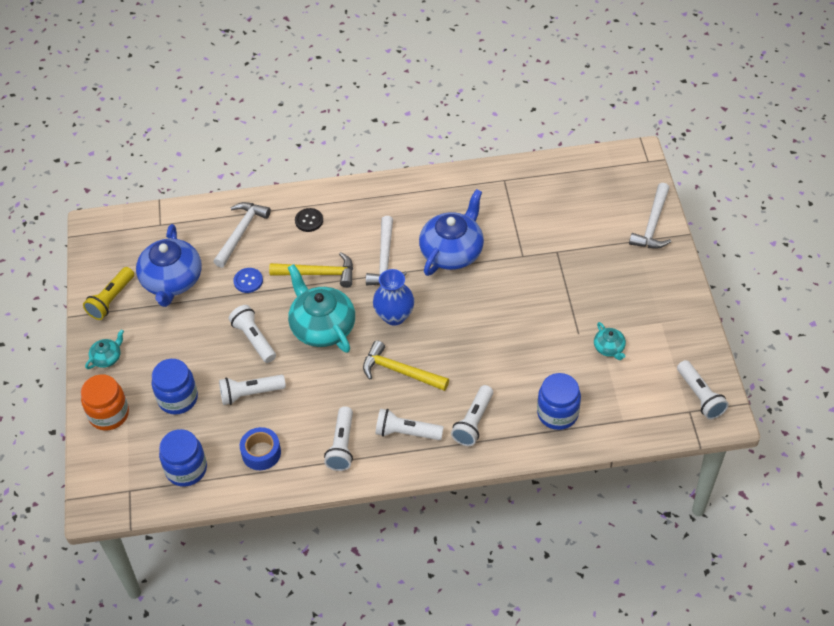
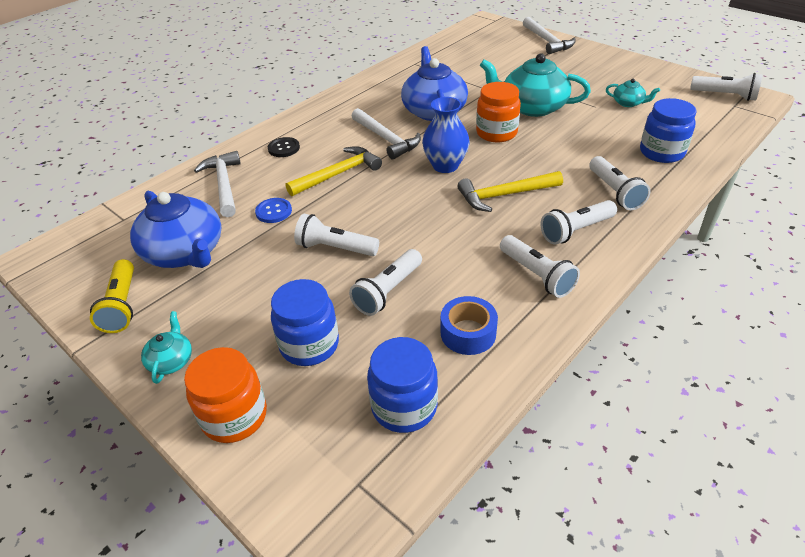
camera: 40 degrees left, 10 degrees down
(322, 327) = (391, 204): turquoise teapot -> turquoise teapot (532, 107)
(467, 308) = (496, 133): none -> orange jar

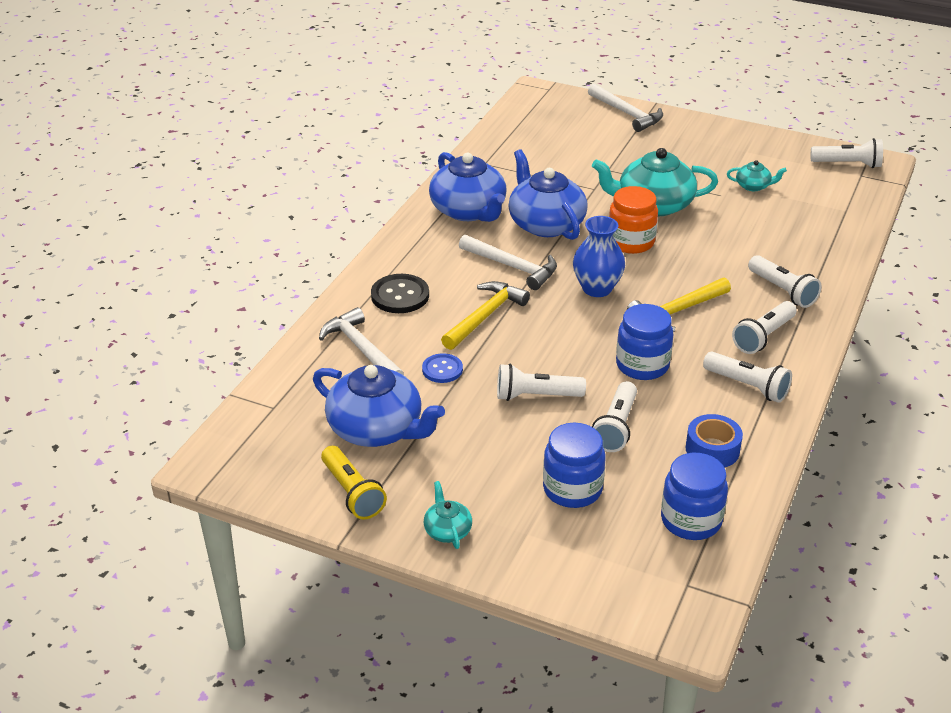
camera: 20 degrees left, 5 degrees down
(234, 416) = (545, 561): orange jar -> none
(284, 148) = (400, 295): black button -> black button, size x1.53
(380, 94) = (469, 211): none -> blue teapot
(661, 152) = (810, 240): blue jar -> blue jar (642, 365)

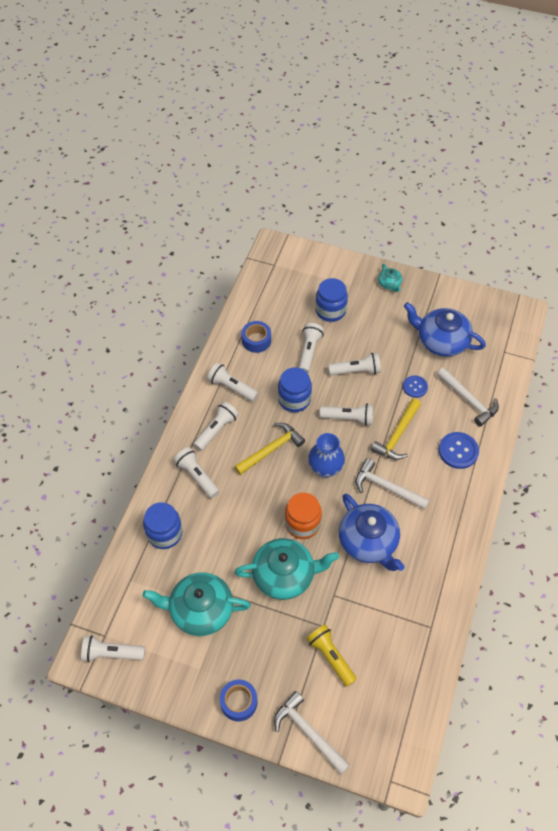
camera: 175 degrees right, 20 degrees up
(352, 493) = (442, 301): yellow flashlight -> yellow flashlight (330, 657)
(400, 295) = (458, 451): black button -> blue button
(469, 211) = (431, 554): blue teapot -> none
(556, 339) = (348, 418): none -> white flashlight
(691, 520) = (270, 297): blue jar -> blue jar (164, 533)
(700, 131) = (239, 702): none -> blue tape
(753, 186) = (200, 610): turquoise teapot -> turquoise teapot, size x2.14

